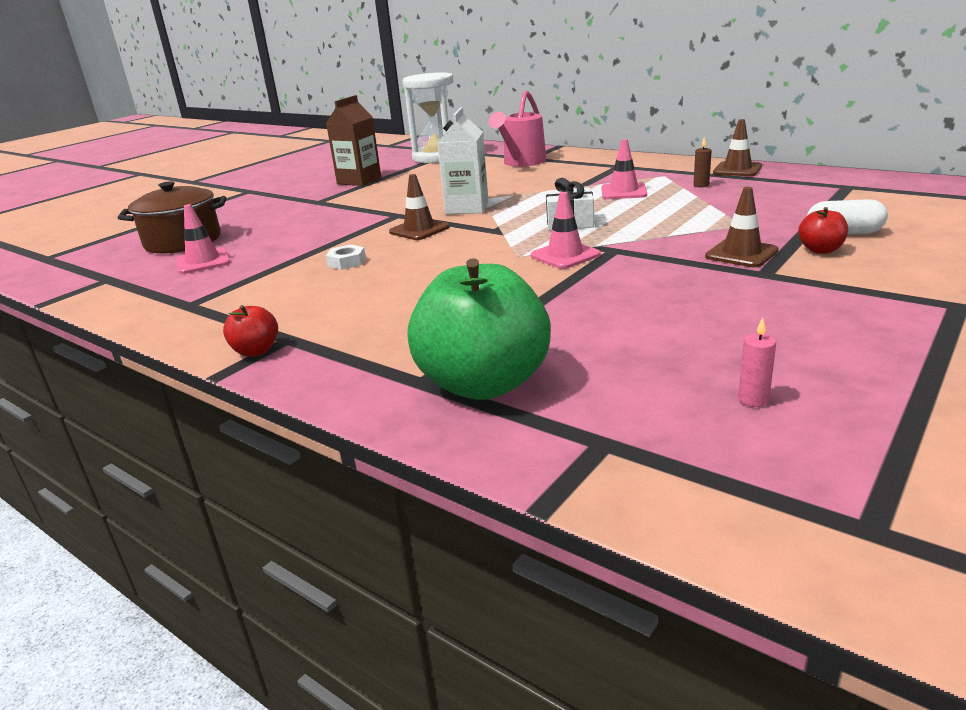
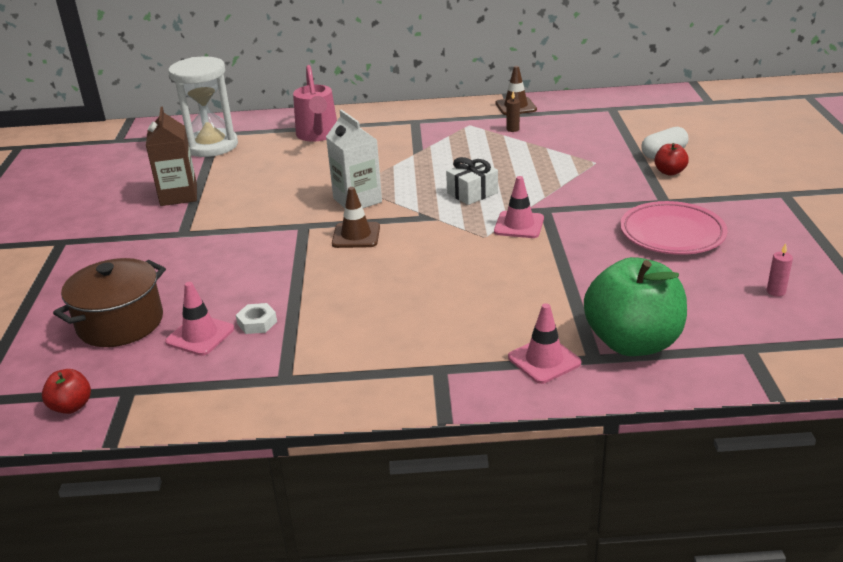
camera: 40 degrees left, 5 degrees up
(256, 351) = (435, 388): red apple -> red apple (71, 406)
(346, 262) = (351, 288): white nut -> white nut (257, 323)
(623, 192) = (464, 150): pink traffic cone -> pink traffic cone (544, 360)
(717, 304) = (672, 234): none -> pink plate
(741, 254) = (630, 188): brown traffic cone -> none

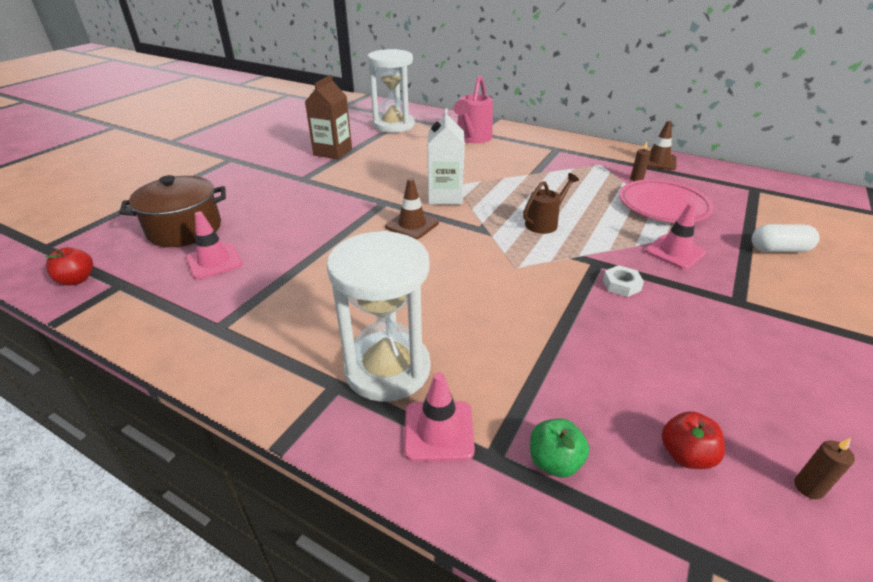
camera: 30 degrees right, 5 degrees up
(257, 323) = (260, 268): white nut -> white nut (621, 285)
(465, 343) = (387, 369): none -> white hourglass
(472, 193) = (544, 223): white gift -> brown watering can
(519, 225) = (558, 268): pink traffic cone -> pink traffic cone (675, 252)
(632, 342) = (554, 461): green apple -> green apple, size x0.44
(669, 172) = (770, 271): red apple -> red apple (685, 455)
(672, 234) = (718, 343): pink plate -> pink plate (663, 206)
(776, 291) = (808, 487): pink candle -> brown candle

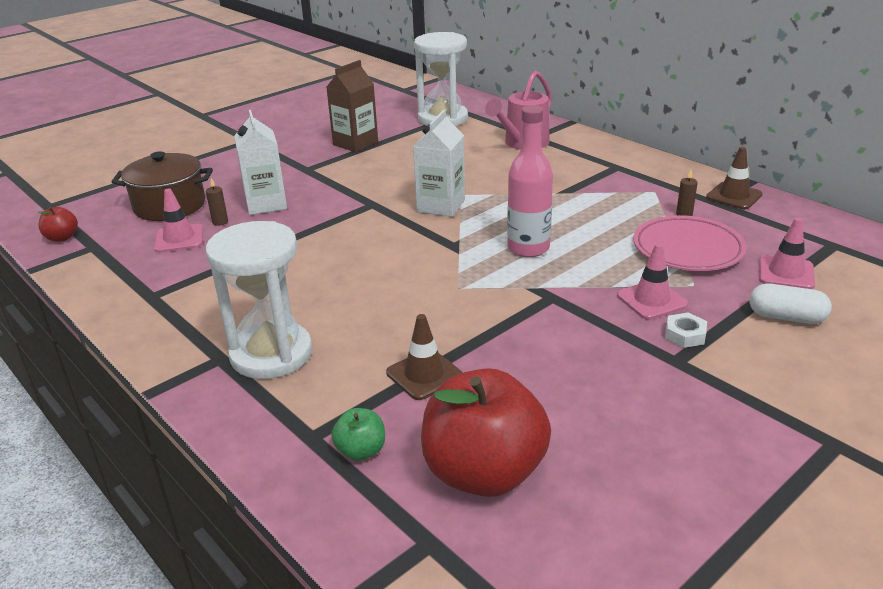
camera: 20 degrees right, 5 degrees down
(284, 215) = (266, 204): none -> white carton
(412, 225) = (384, 231): brown traffic cone -> brown traffic cone (424, 374)
(438, 430) = (281, 408): pink traffic cone -> pink traffic cone (786, 273)
(544, 223) = (528, 248): brown watering can -> pink bottle
(621, 285) = (557, 322): white nut -> white nut (685, 335)
(685, 455) = (484, 473): red apple -> red apple, size x2.28
(808, 487) = (578, 522): brown candle -> brown candle (220, 222)

